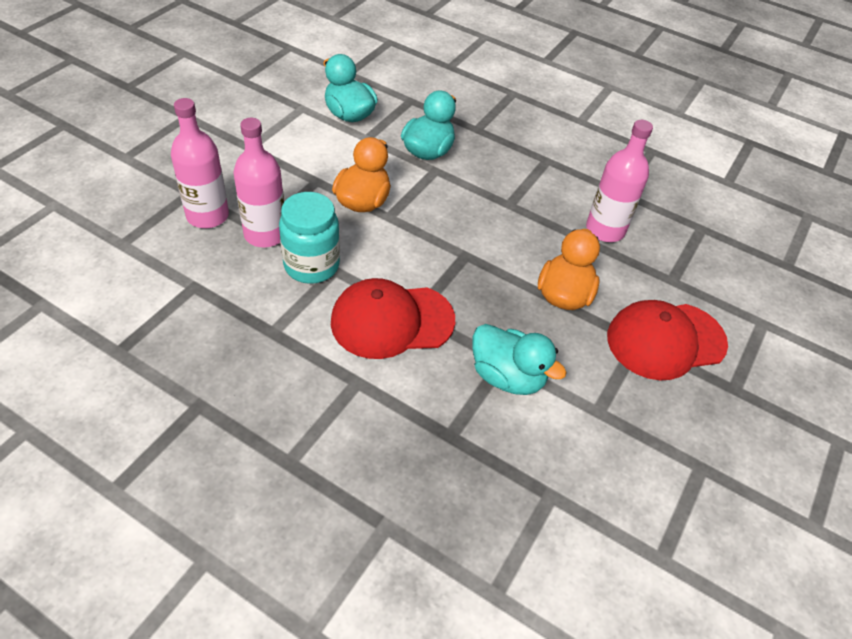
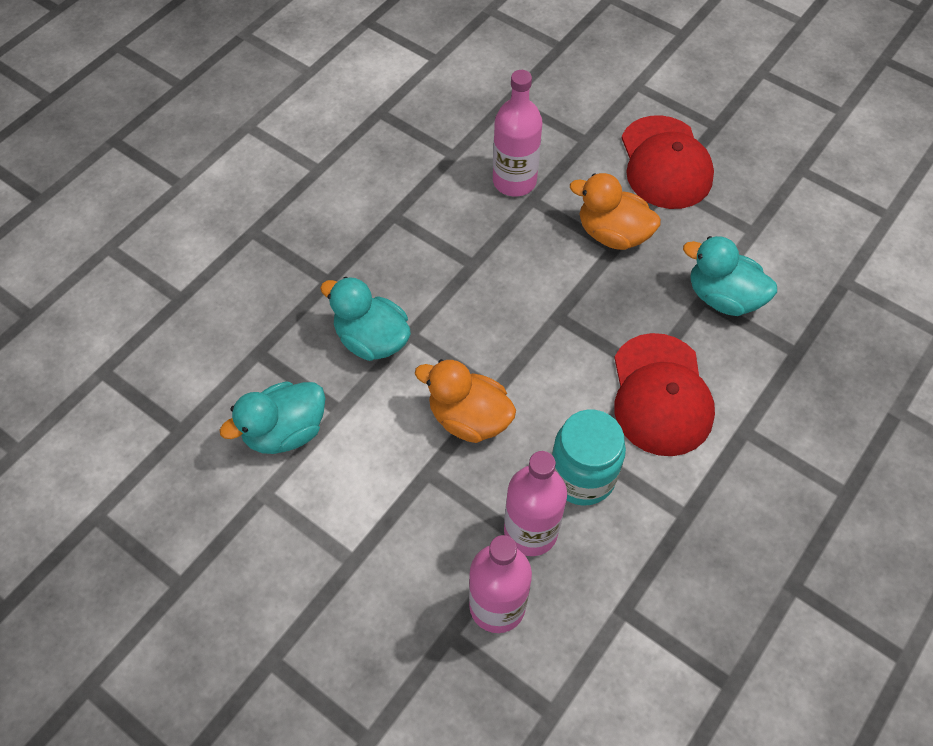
camera: 80 degrees left, 10 degrees up
(507, 376) = (723, 297): turquoise duck -> turquoise duck turned 105 degrees counterclockwise

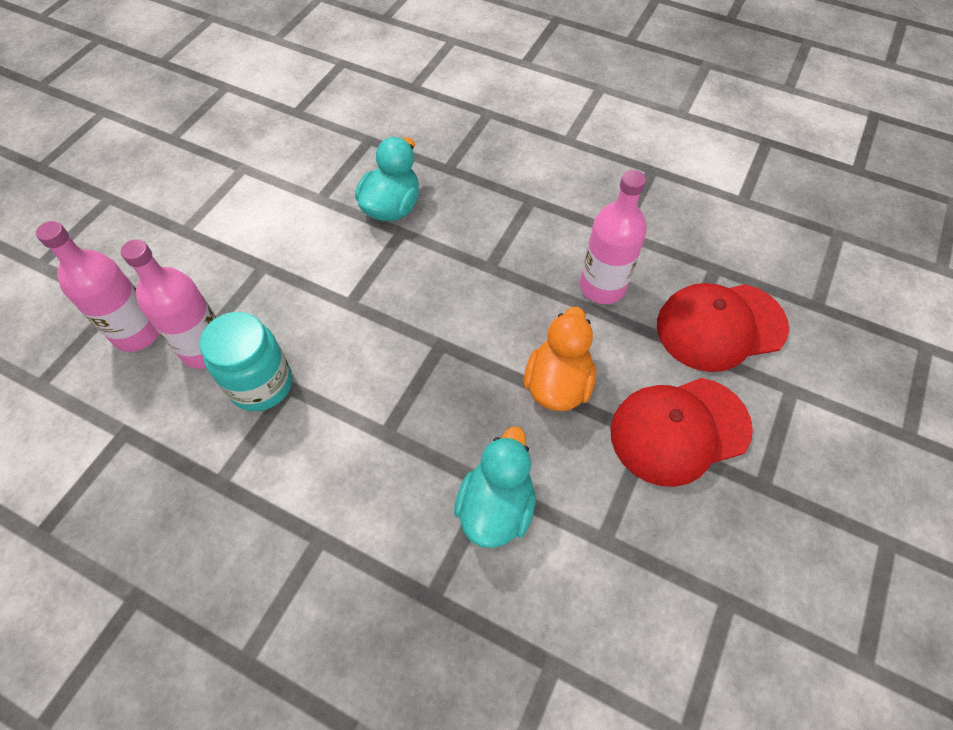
camera: 80 degrees right, 0 degrees up
(285, 431) = (298, 169): turquoise duck -> none
(469, 418) = (318, 287): orange duck -> none
(661, 395) = (357, 448): red cap -> red cap (720, 326)

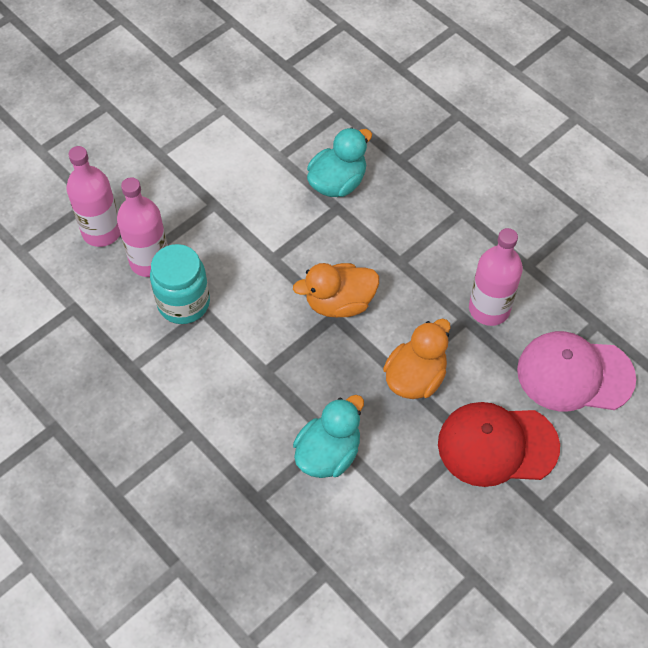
camera: 20 degrees right, 0 degrees up
(441, 329) = (339, 303): none -> orange duck
(720, 326) = (574, 374): red cap -> pink cap

